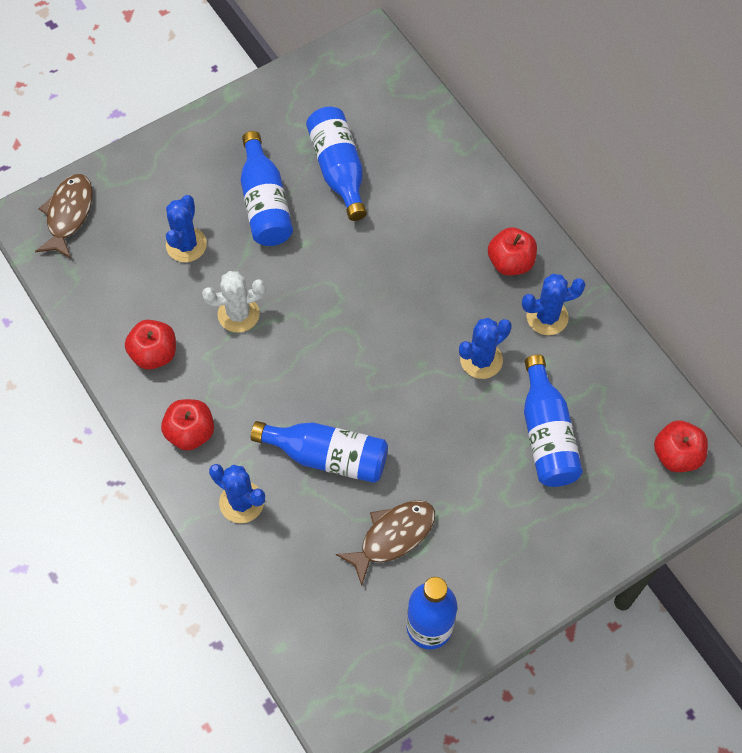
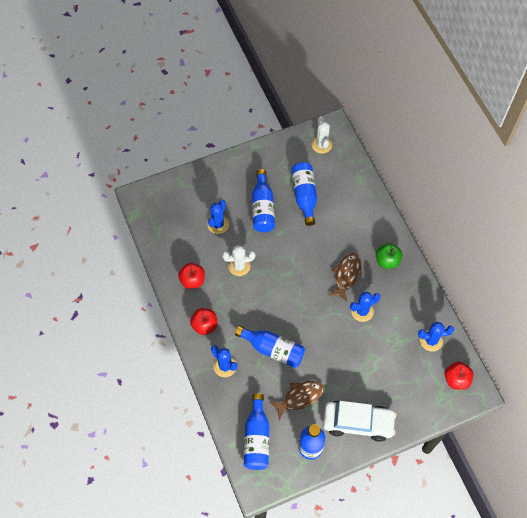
camera: 10 degrees right, 0 degrees up
(68, 214) = (160, 198): brown fish -> brown fish (346, 275)
(354, 76) = (321, 145): none -> white cactus
(510, 262) = (387, 261): red apple -> green apple
(510, 565) = (358, 422): none -> white car
(547, 317) = (401, 293): blue cactus -> blue cactus (431, 340)
(547, 434) = (389, 357): blue bottle -> blue bottle (257, 438)

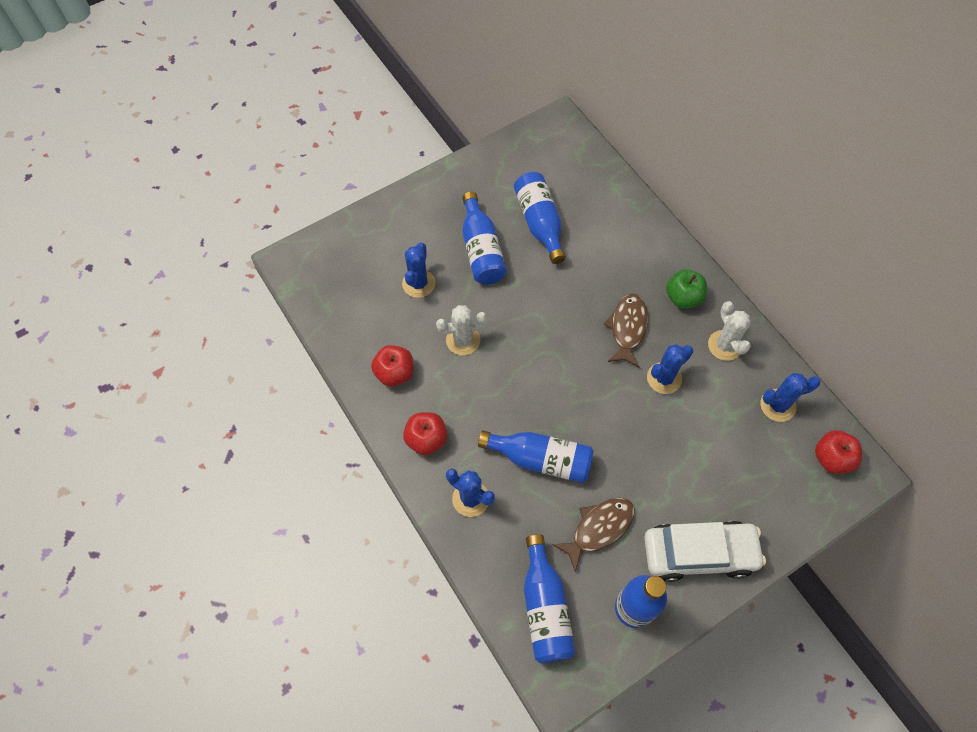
camera: 10 degrees left, 0 degrees up
(321, 145) = (549, 148): white cactus -> white cactus (725, 345)

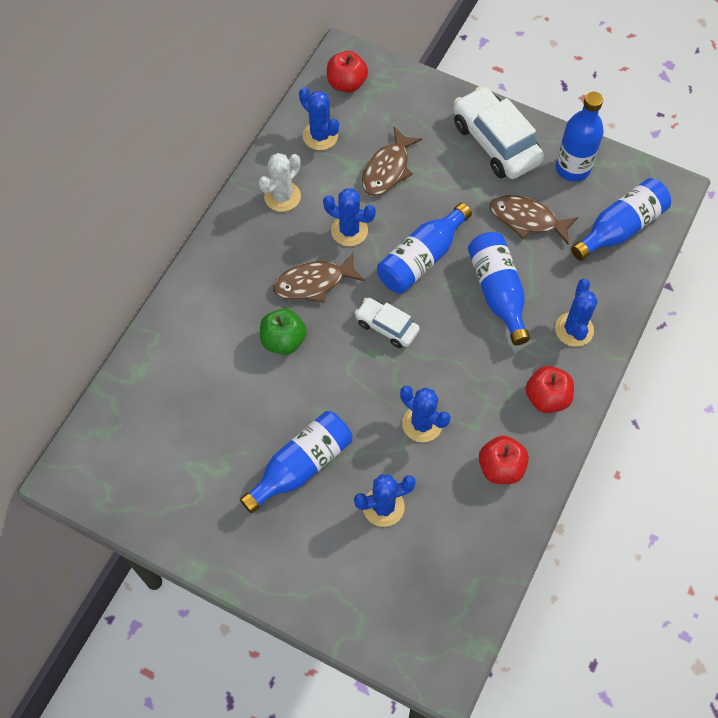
camera: 120 degrees left, 0 degrees up
(463, 340) = (422, 423): white cactus -> blue cactus
(539, 223) = (231, 424): blue bottle -> blue bottle (421, 259)
(558, 359) = (386, 327): none -> white car
(683, 298) = (248, 250): green apple -> green apple (283, 340)
(713, 441) = (387, 169): none -> brown fish

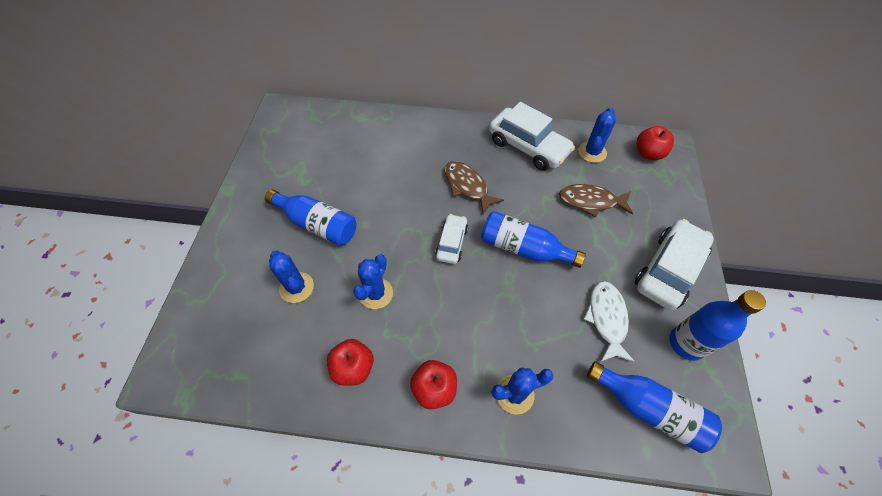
camera: 70 degrees right, 5 degrees down
(282, 196) = (528, 147): white cactus -> white car
(283, 340) = (413, 183): green apple -> none
(349, 231) = (522, 194): blue cactus -> none
(497, 292) = (521, 315): blue bottle -> none
(527, 220) = (607, 318): brown fish -> white fish

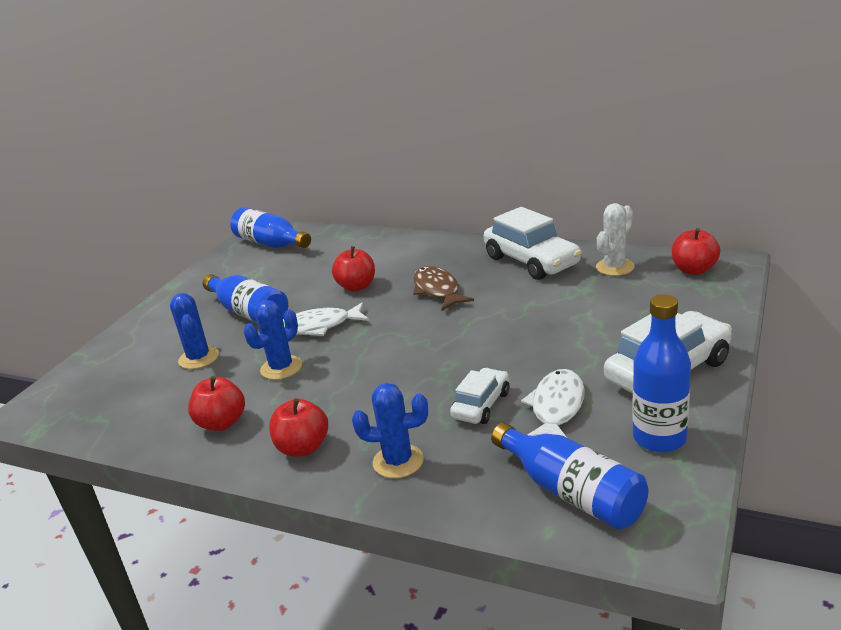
camera: 20 degrees right, 30 degrees down
(386, 238) = (318, 327): none -> white fish
(398, 184) = (357, 286): none -> red apple
(451, 243) = (392, 334): white car -> white car (481, 405)
(523, 248) = (479, 342): blue bottle -> blue bottle (271, 244)
(591, 201) = (590, 307): brown fish -> none
(592, 152) = (615, 267): blue cactus -> white cactus

